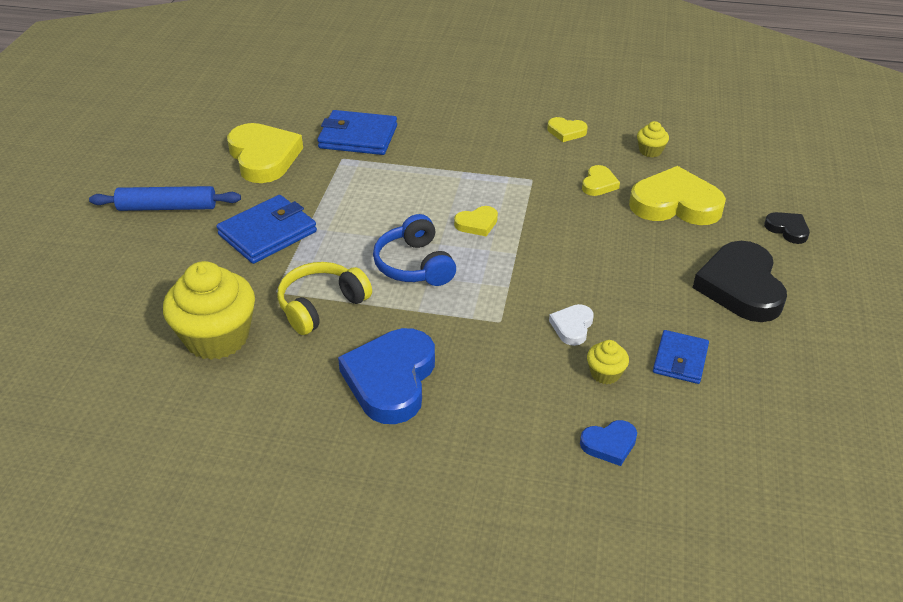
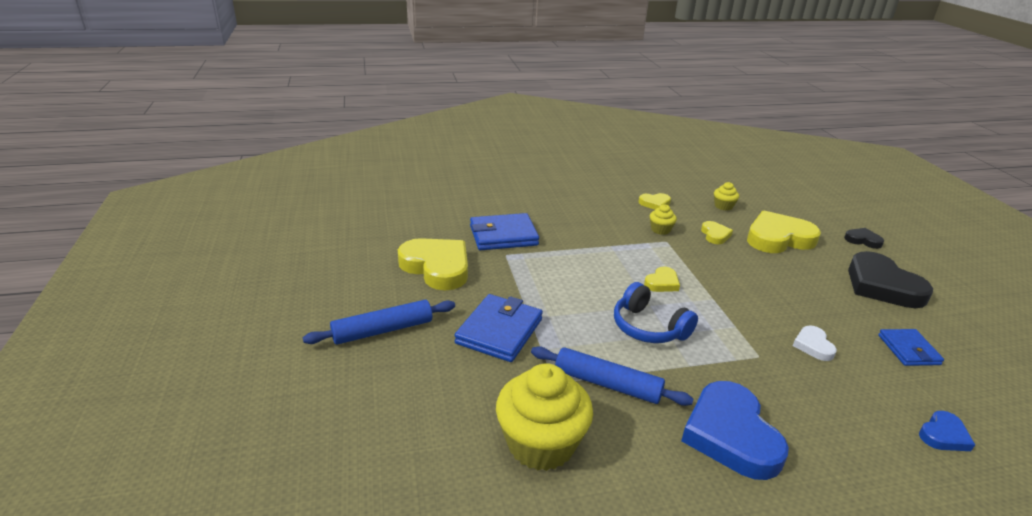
camera: 25 degrees left, 10 degrees down
(321, 306) = (607, 384): yellow headphones -> blue rolling pin
(605, 373) = (875, 376): yellow cupcake -> yellow cupcake (660, 230)

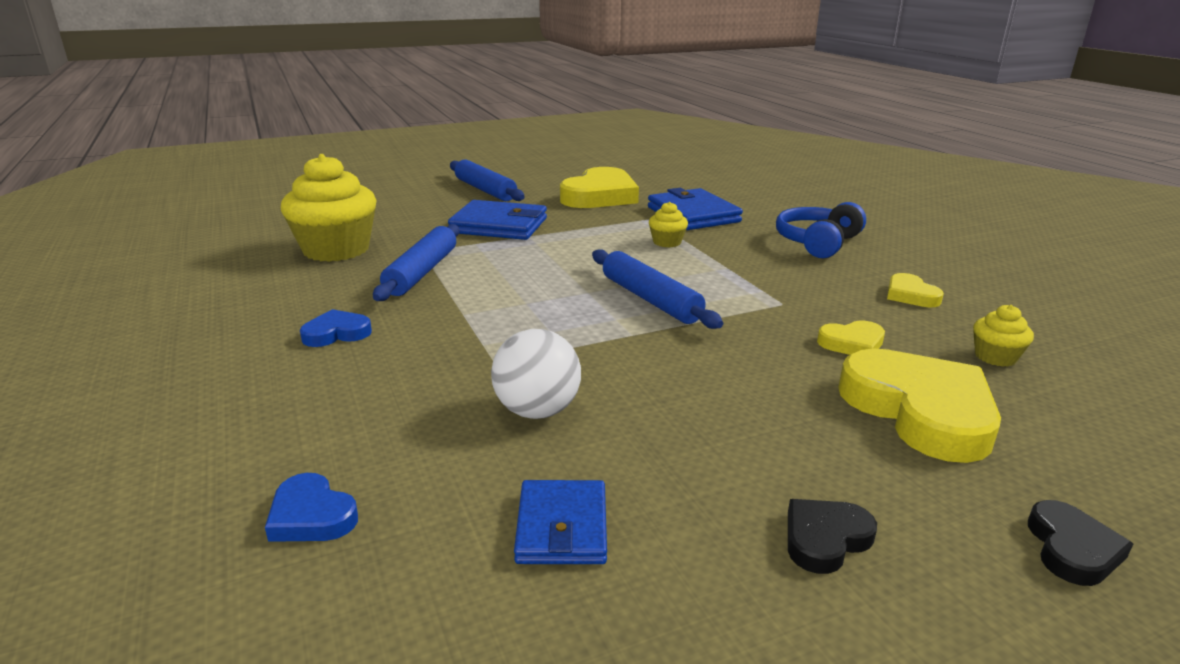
camera: 80 degrees right, 5 degrees down
(648, 327) = (535, 291): blue headphones -> blue headphones (817, 243)
(660, 230) = (816, 299): yellow cupcake -> yellow cupcake (667, 242)
(662, 283) = (650, 299): yellow heart -> blue rolling pin
(731, 435) = (336, 333): blue heart -> blue heart, size x0.48
(813, 346) = (537, 411): white heart -> white ball
(882, 286) = (825, 539): black heart -> black heart, size x0.48
(908, 350) = (562, 527): blue wallet -> blue wallet turned 75 degrees counterclockwise

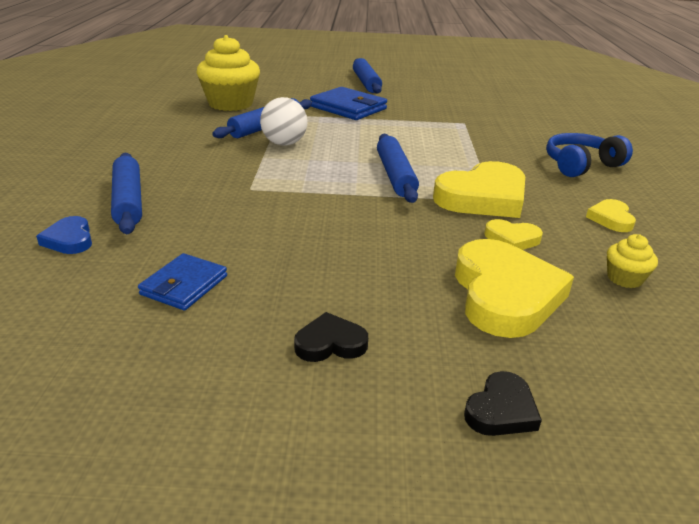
camera: 25 degrees right, 5 degrees up
(336, 333) = (179, 151): blue heart -> none
(340, 426) = (128, 201): none -> blue rolling pin
(537, 411) = (242, 222): white ball -> white ball (284, 143)
(600, 196) = (444, 100): yellow heart -> yellow heart (483, 197)
(667, 242) = (456, 141): yellow cupcake -> none
(693, 214) = (501, 126): blue wallet -> none

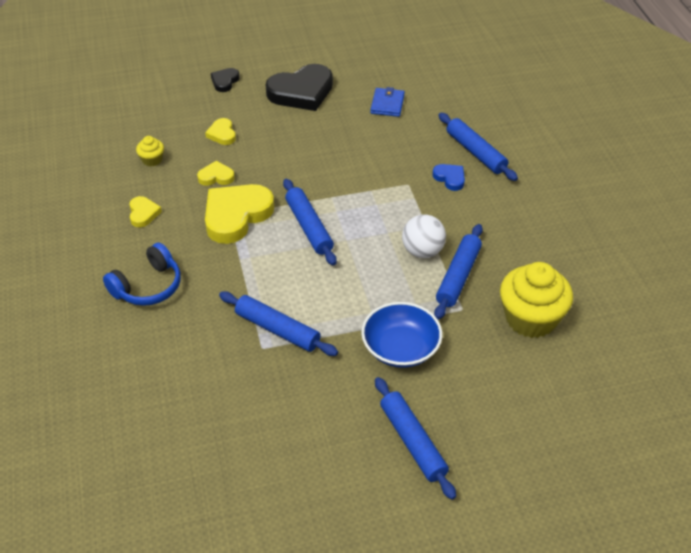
camera: 165 degrees right, 15 degrees up
(69, 240) = (474, 117): blue heart -> blue heart (450, 178)
(330, 343) = (301, 92): black heart -> black heart, size x2.07
(348, 108) = (400, 348): blue wallet -> blue bowl
(449, 128) = (277, 330): none -> blue rolling pin
(504, 295) = (222, 134): yellow heart -> yellow heart, size x0.48

